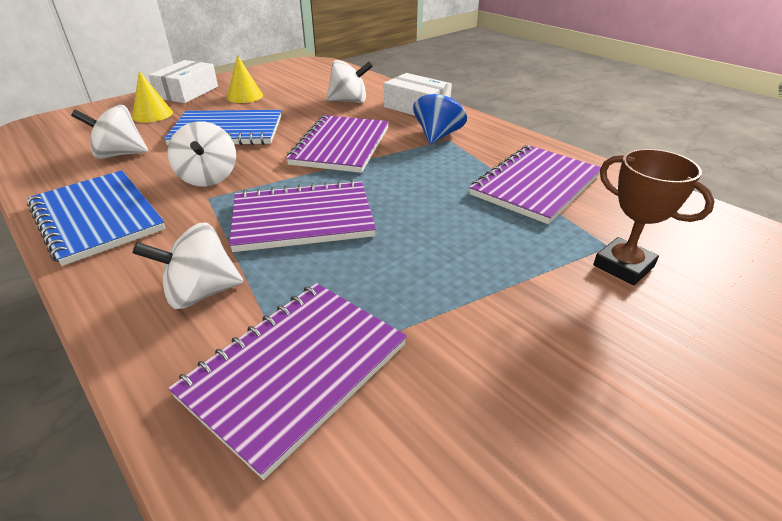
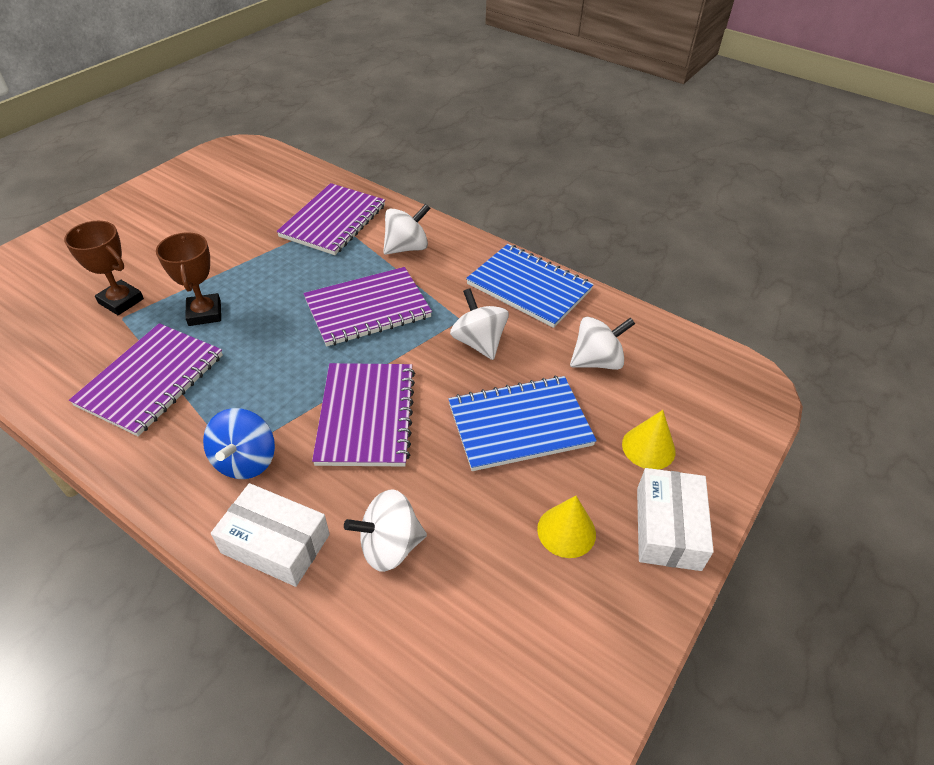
camera: 165 degrees right, 10 degrees up
(501, 237) = (205, 313): none -> brown trophy

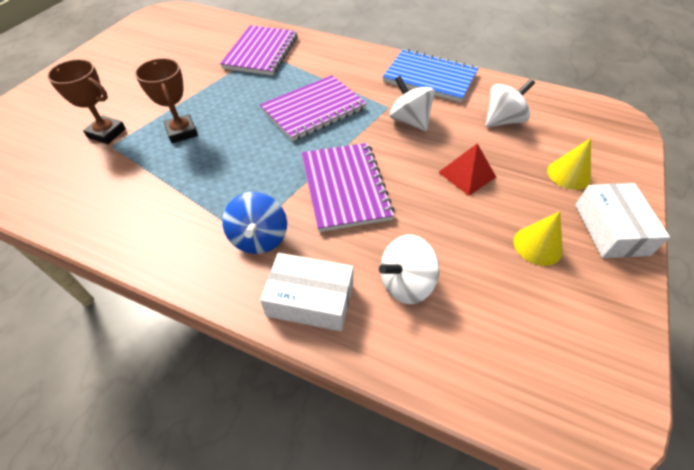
camera: 10 degrees left, 5 degrees up
(151, 380) = (154, 189): purple notebook -> none
(406, 247) = (326, 63): white spinning top -> none
(519, 425) = (467, 174): blue notebook -> red pyramid

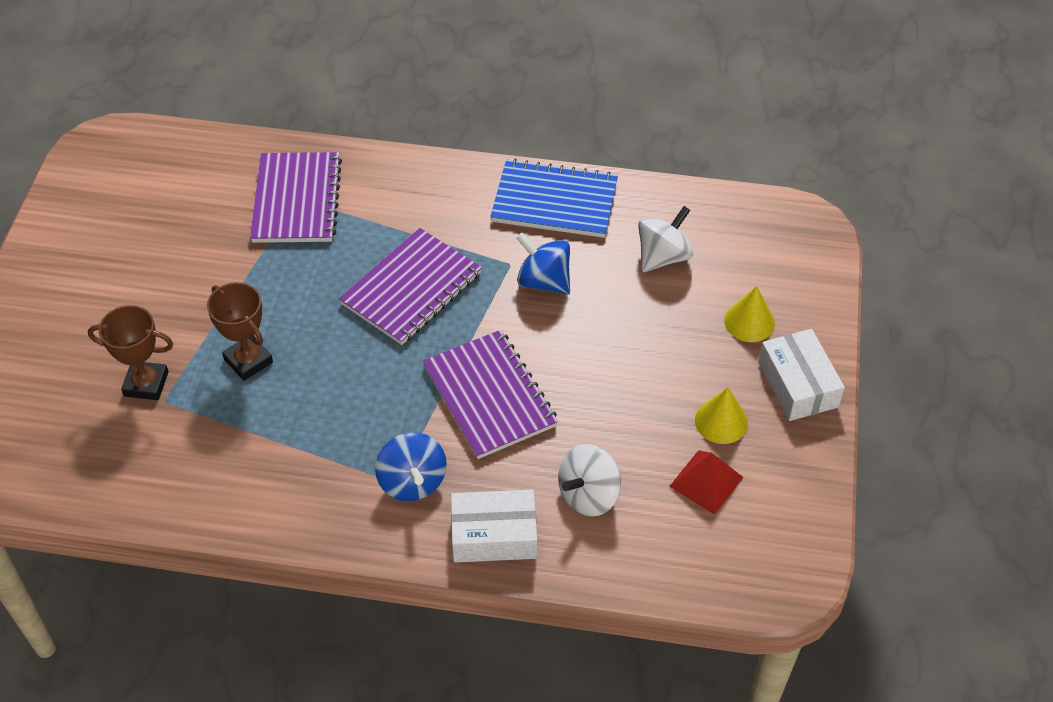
camera: 15 degrees left, 0 degrees up
(409, 121) = (543, 281): white spinning top -> blue spinning top
(467, 174) = (630, 347): red pyramid -> red pyramid (706, 481)

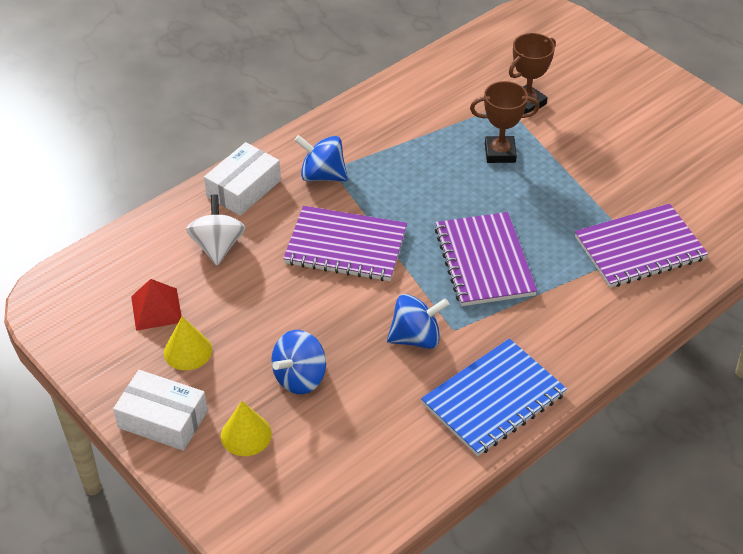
camera: 130 degrees right, 5 degrees down
(296, 200) = (639, 248): purple notebook -> purple notebook turned 60 degrees counterclockwise
(662, 327) = (300, 377): none -> blue spinning top
(663, 256) = (365, 428): white spinning top -> none

